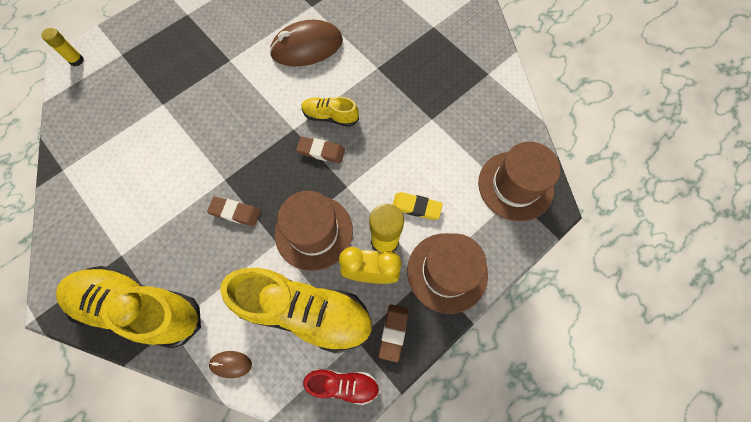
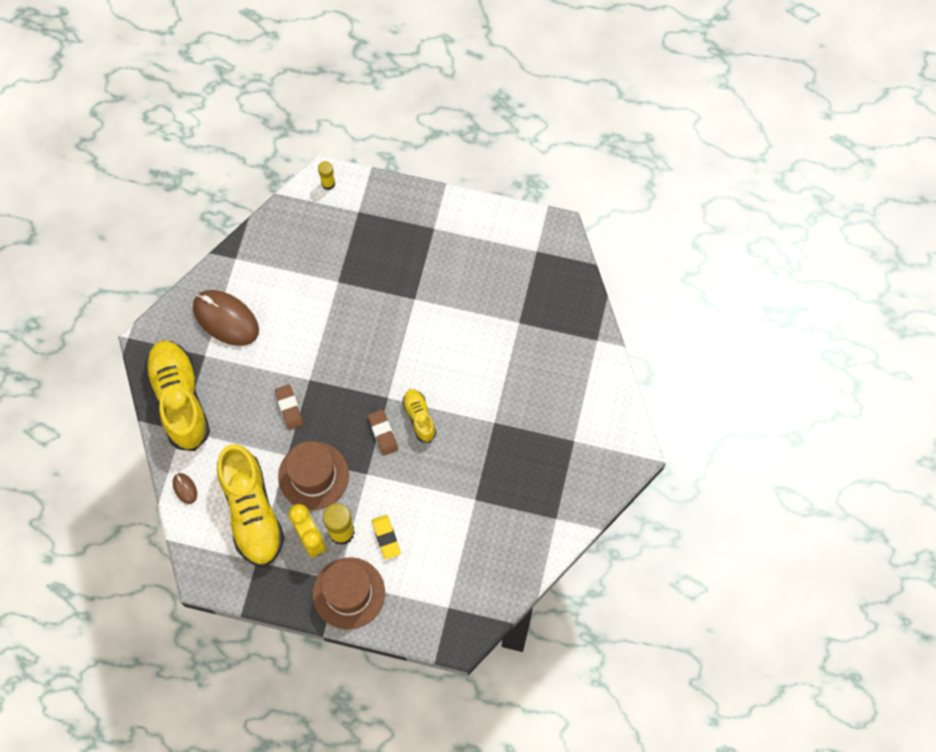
camera: 55 degrees right, 0 degrees up
(307, 47) = (472, 351): brown mouse -> brown mouse (226, 319)
(343, 384) = (221, 572): red shoe -> none
(393, 332) = (278, 583): brown eraser -> none
(515, 185) = (458, 603): brown hat -> none

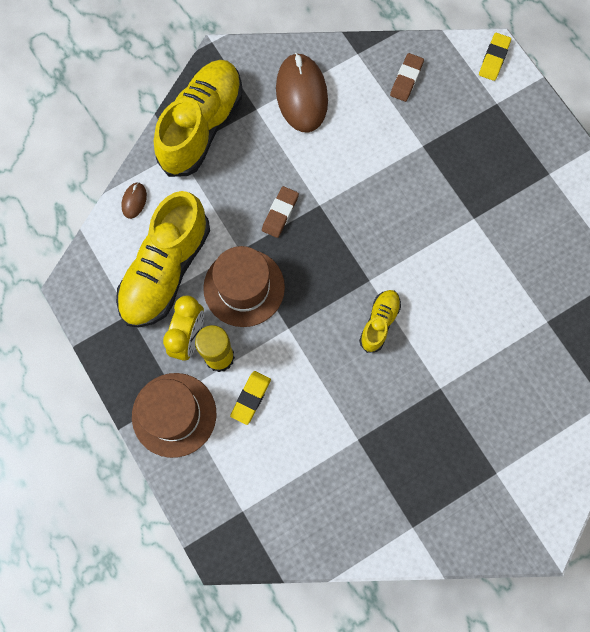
camera: 45 degrees right, 5 degrees up
(328, 183) = (493, 58): yellow glue stick -> yellow eraser
(383, 433) = (335, 307): brown eraser -> brown eraser (406, 79)

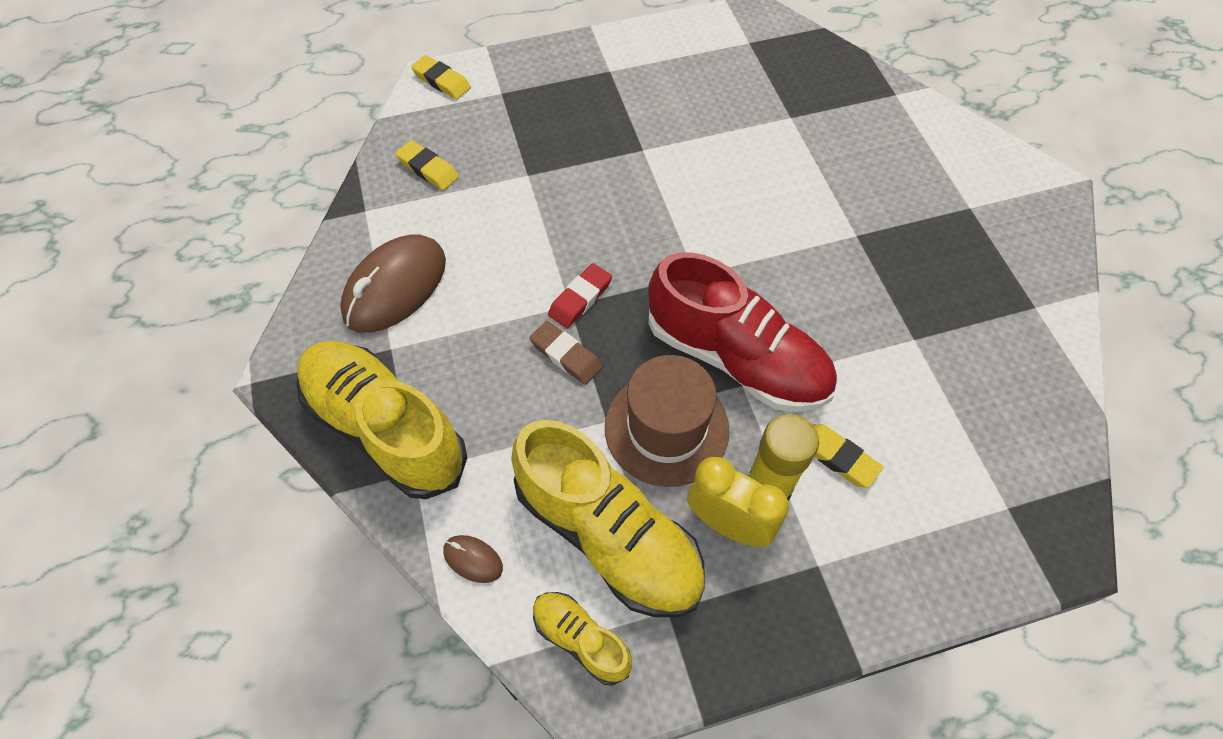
camera: 75 degrees left, 15 degrees down
(174, 414) = (850, 575): brown hat -> none
(301, 95) = (395, 287): brown mouse -> brown mouse turned 60 degrees counterclockwise
(308, 321) = (736, 358): none -> red shoe
(326, 210) = (580, 298): none -> red eraser
(379, 322) = (757, 277): yellow shoe -> yellow shoe (581, 639)
(406, 79) = (428, 169): brown eraser -> yellow eraser

